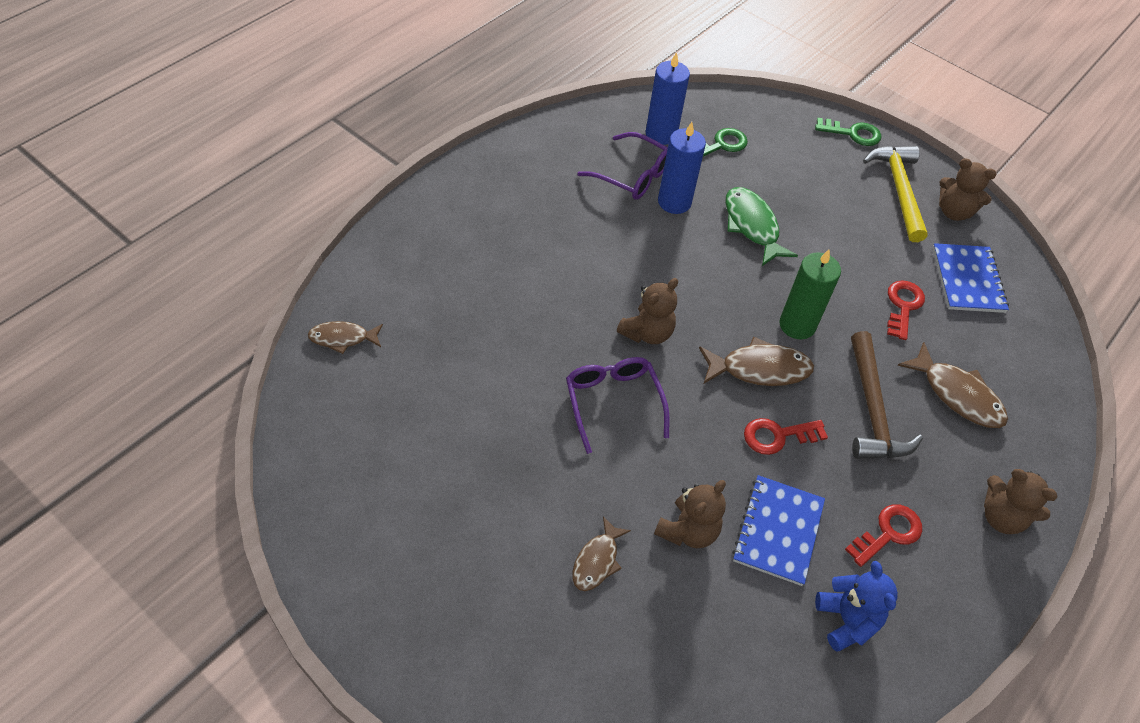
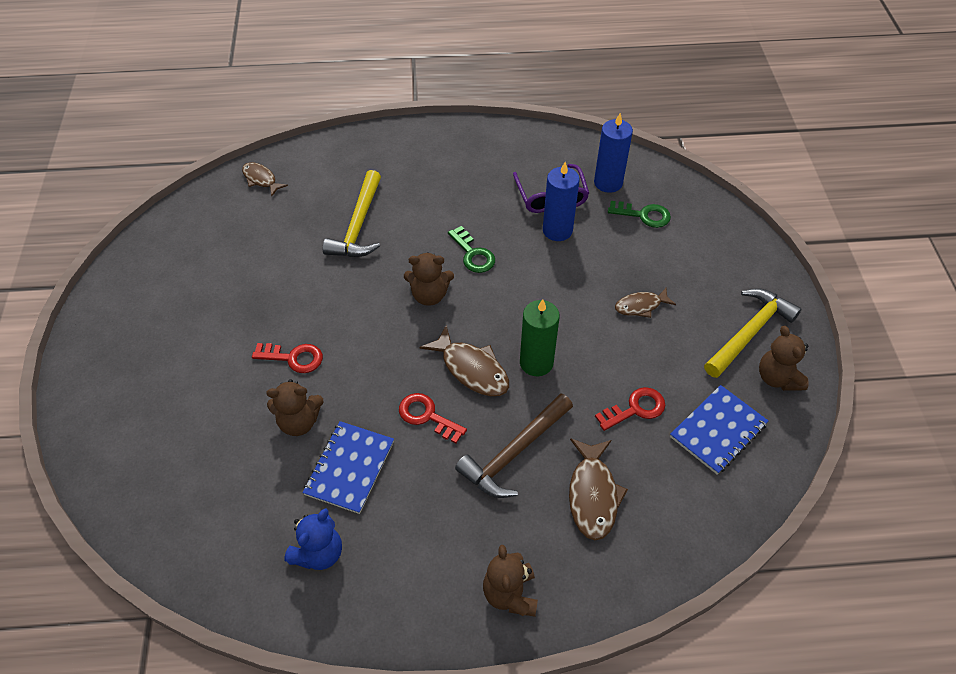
camera: 50 degrees right, 0 degrees up
(502, 316) = (358, 225): none -> yellow hammer
(597, 561) = (231, 394): brown fish -> brown fish (640, 306)
(613, 403) = (354, 319): purple glasses -> none
(752, 226) = (593, 280): green fish -> none
(778, 531) = (350, 468): blue notebook -> blue notebook turned 45 degrees counterclockwise
(852, 133) = (766, 270): green key -> green key (473, 254)
(888, 533) = (416, 531): red key -> red key (293, 358)

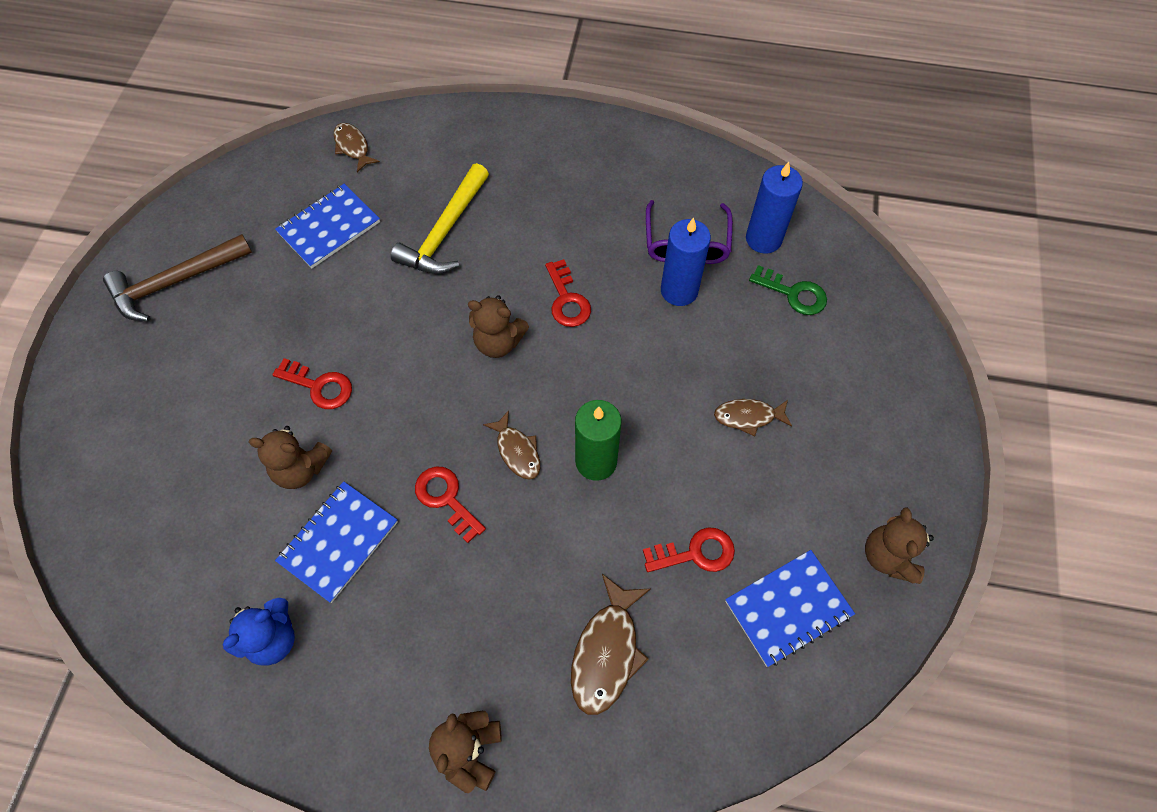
camera: 15 degrees right, 10 degrees up
(261, 241) = (329, 228): none -> blue notebook
(472, 369) = (517, 451): brown fish -> brown fish, size x0.64
(473, 254) = (567, 300): green key -> red key
(514, 453) = (531, 572): brown hammer -> brown hammer (175, 282)
(749, 332) = (874, 486): yellow hammer -> none

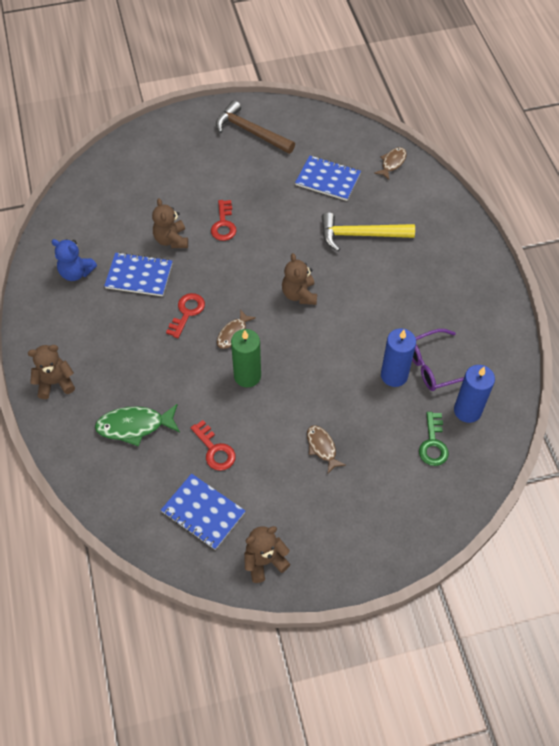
camera: 65 degrees right, 5 degrees down
(567, 300) = (350, 317): red key -> none
(607, 652) = (134, 426): brown fish -> green fish

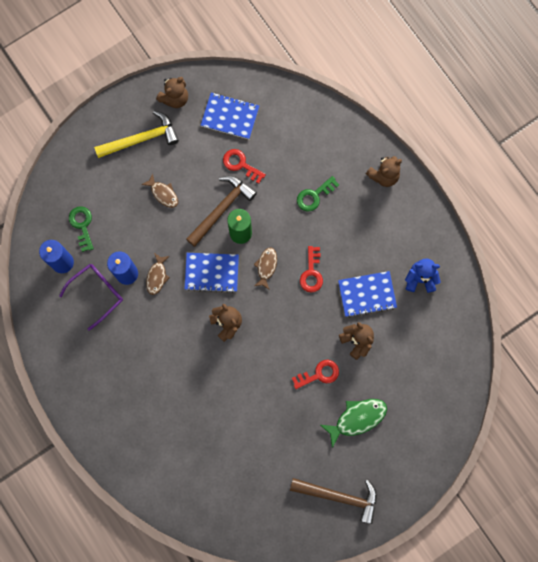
camera: 160 degrees right, 20 degrees up
(134, 426) = (307, 162): green fish -> green fish (357, 418)
(145, 387) = (314, 196): none -> green key
(224, 224) = (319, 374): red key -> red key turned 90 degrees clockwise
(258, 408) = (222, 209): none -> brown hammer
(328, 179) = (245, 461): blue notebook -> blue notebook (211, 272)
(360, 235) = (195, 406): yellow hammer -> yellow hammer (141, 139)
(392, 163) = (191, 505): brown fish -> brown fish (157, 276)

